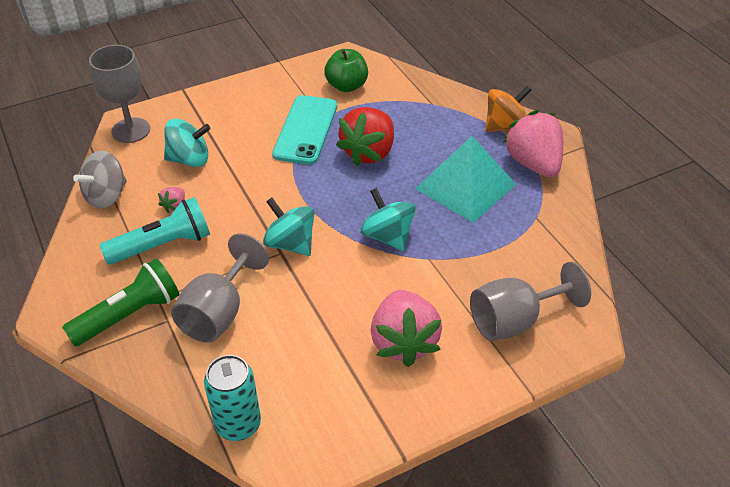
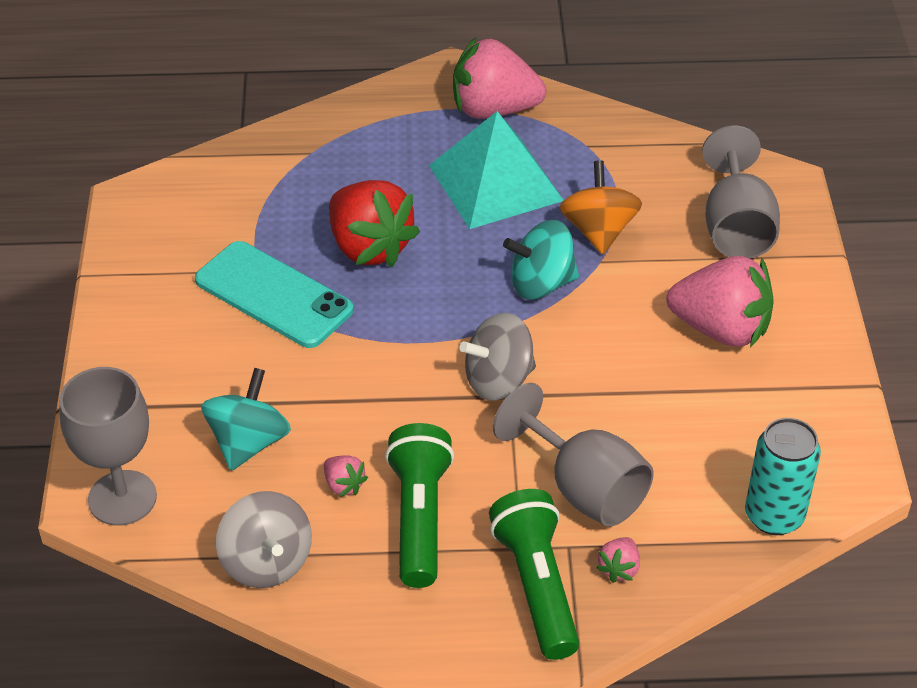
camera: 65 degrees left, 0 degrees up
(158, 351) = (619, 568): none -> pink strawberry
(163, 245) = (419, 517): turquoise flashlight -> green flashlight
(290, 243) = (498, 380): turquoise spinning top -> grey spinning top
(346, 86) = (205, 221): green apple -> none
(505, 126) = (406, 105): orange spinning top -> orange spinning top (598, 231)

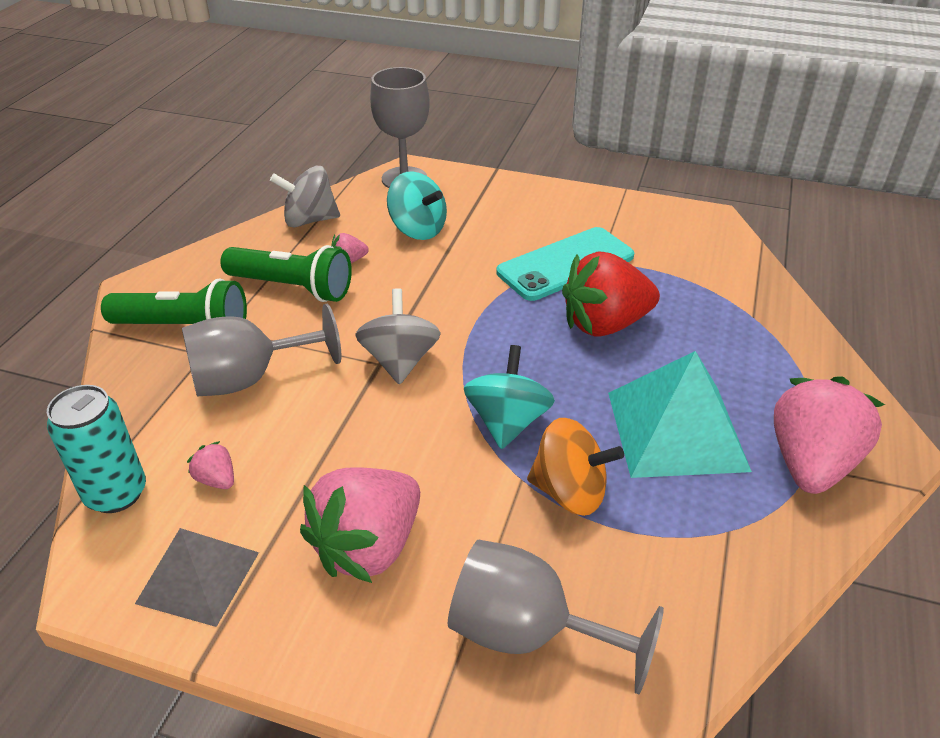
camera: 110 degrees right, 5 degrees down
(619, 568) = (158, 374): pink strawberry -> pink strawberry (216, 479)
(811, 418) = (198, 577): none -> grey pyramid

